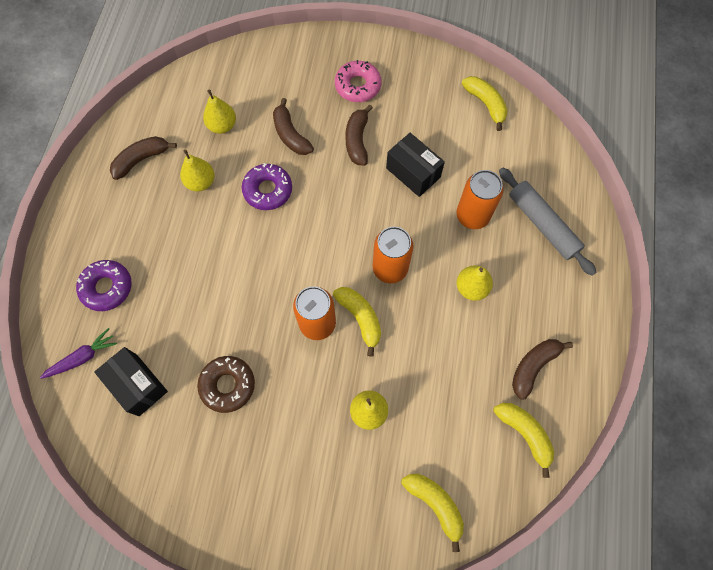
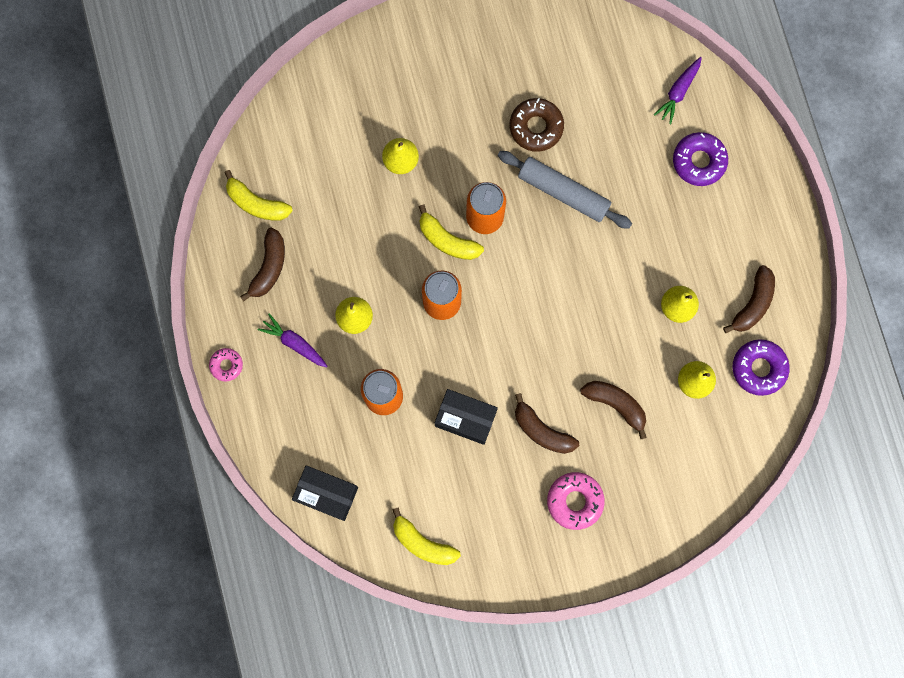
camera: 155 degrees right, 10 degrees up
(138, 385) = (615, 92): black box -> black box (327, 494)
(268, 190) = (604, 329): purple donut -> purple donut (759, 368)
(357, 140) = (541, 430): brown banana -> brown banana turned 150 degrees clockwise
(435, 504) = (311, 112): yellow banana -> none
(533, 290) = (294, 343): none -> purple carrot
(542, 224) = (309, 419): grey rolling pin -> grey rolling pin (563, 192)
(601, 297) = (226, 365): none -> pink donut

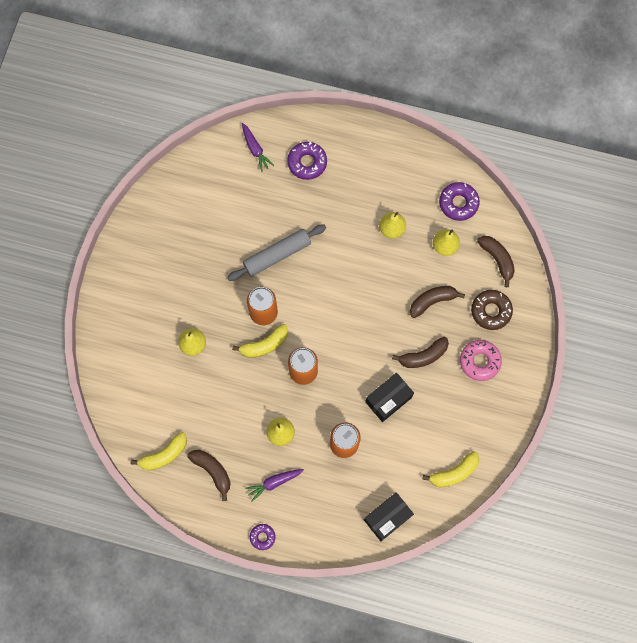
camera: 60 degrees left, 5 degrees down
(226, 365) = (262, 537): pink donut -> purple donut
(536, 127) = (224, 247): brown donut -> brown donut (491, 311)
(752, 304) = (416, 183): brown banana -> brown banana (497, 259)

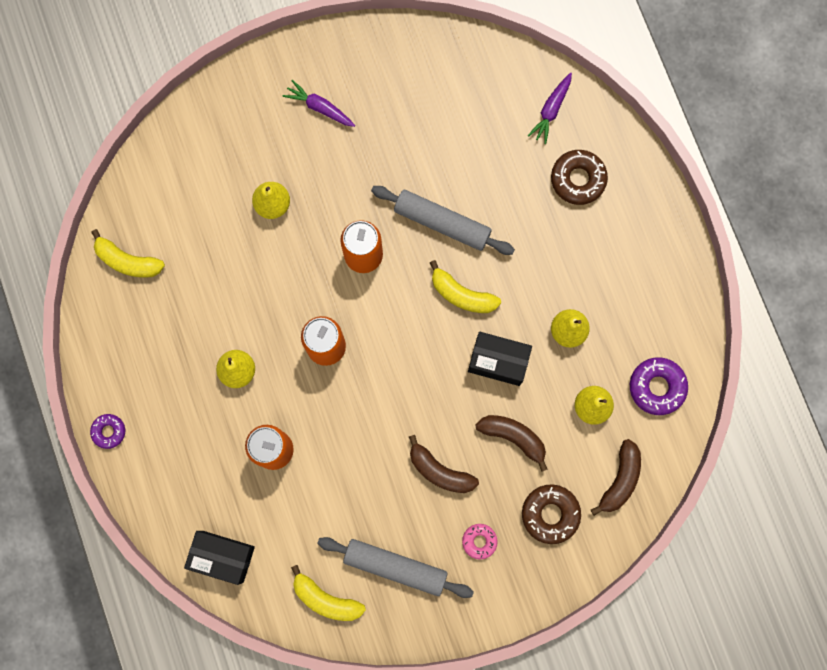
camera: 55 degrees right, 5 degrees up
(213, 471) = (145, 326): brown banana -> none
(264, 345) = (327, 282): yellow banana -> yellow banana (462, 294)
(274, 483) = (177, 402): purple carrot -> purple carrot (320, 108)
(307, 163) = (578, 179): purple donut -> brown donut
(388, 399) = (360, 465): black box -> black box (498, 361)
(462, 419) = (395, 566): none -> grey rolling pin
(479, 361) = (479, 541): pink donut -> pink donut, size x0.60

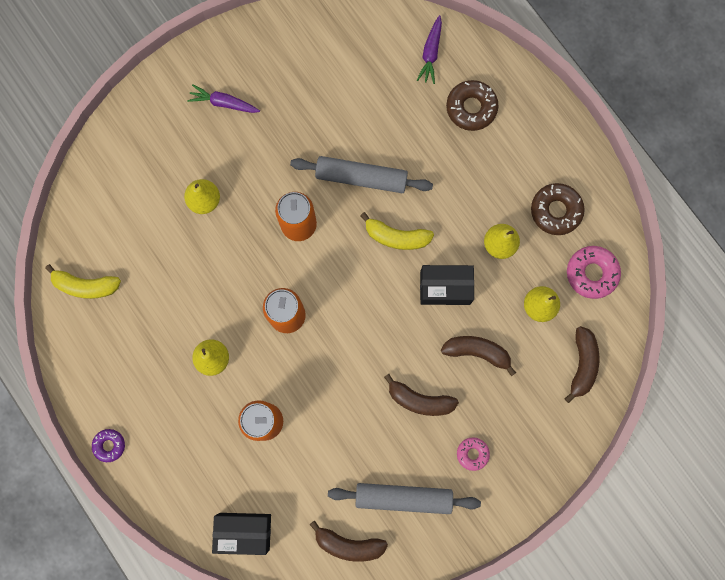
camera: 15 degrees left, 0 degrees up
(326, 599) = (348, 544): yellow banana -> brown banana
(550, 514) = (529, 412): brown donut -> brown donut (555, 211)
(657, 387) = (591, 273): purple donut -> pink donut

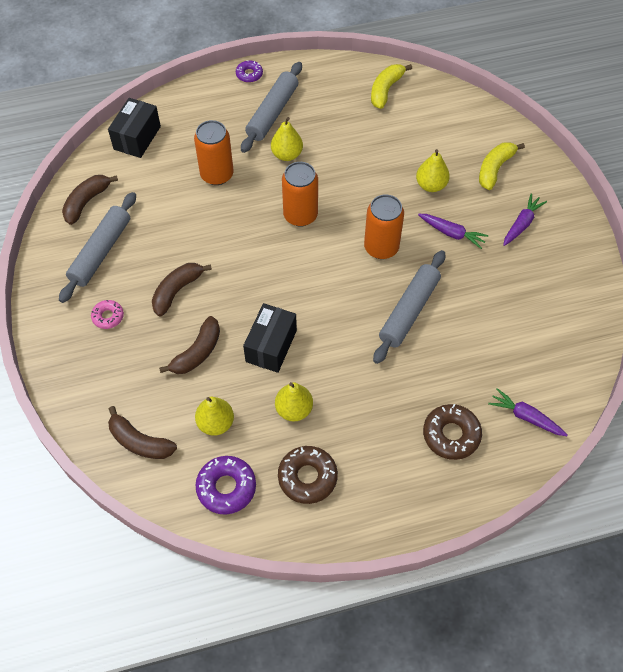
camera: 110 degrees right, 20 degrees down
(159, 396) = (272, 113): none -> grey rolling pin
(258, 164) = (452, 233): none -> purple carrot
(396, 237) = (338, 321): yellow banana -> yellow banana (495, 169)
(591, 273) = (226, 487): pink donut -> purple donut

